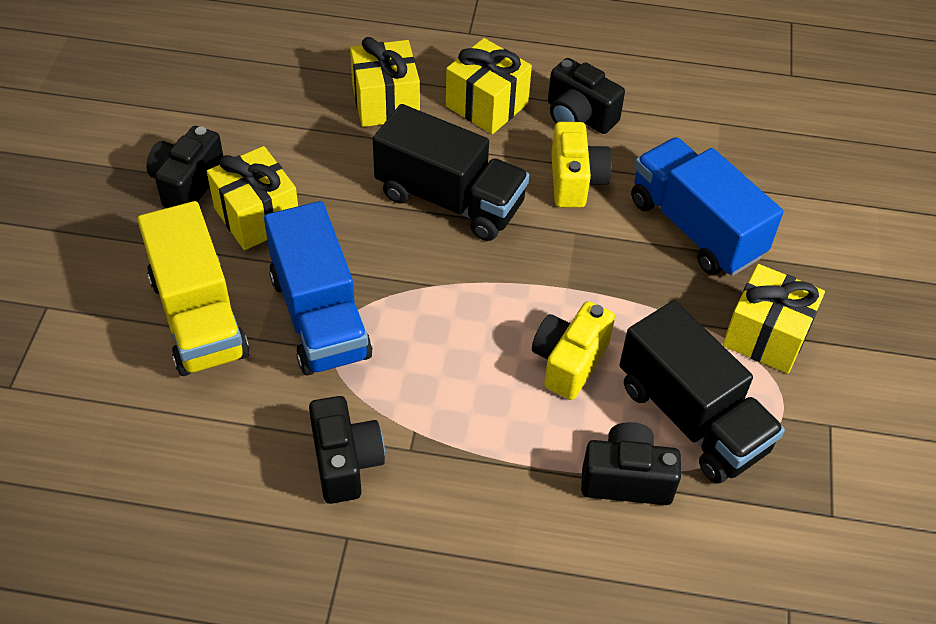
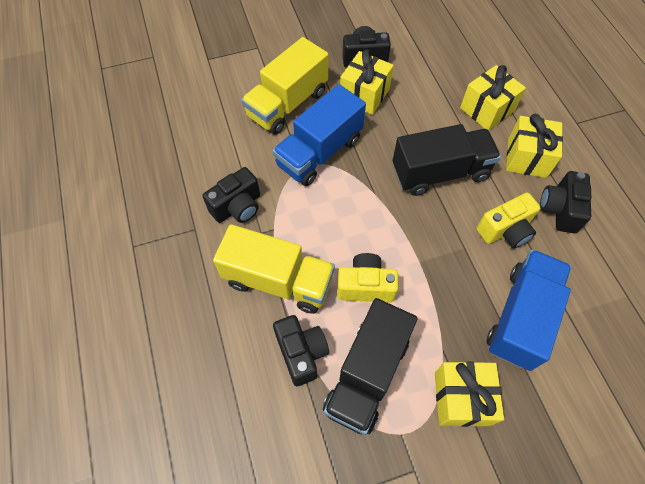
camera: 65 degrees right, 10 degrees up
(450, 200) = (440, 173): black truck -> black truck turned 105 degrees counterclockwise
(503, 460) = (278, 281): none -> yellow truck

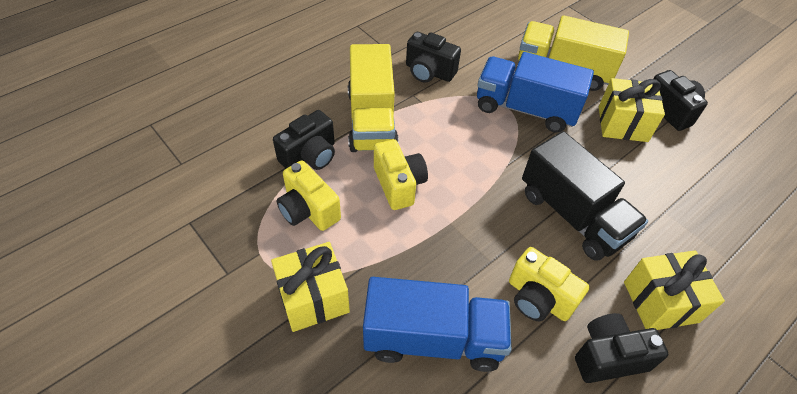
camera: 65 degrees right, 10 degrees down
(367, 374) = (308, 210): black truck -> yellow camera
(486, 109) = (698, 241): yellow gift -> none

